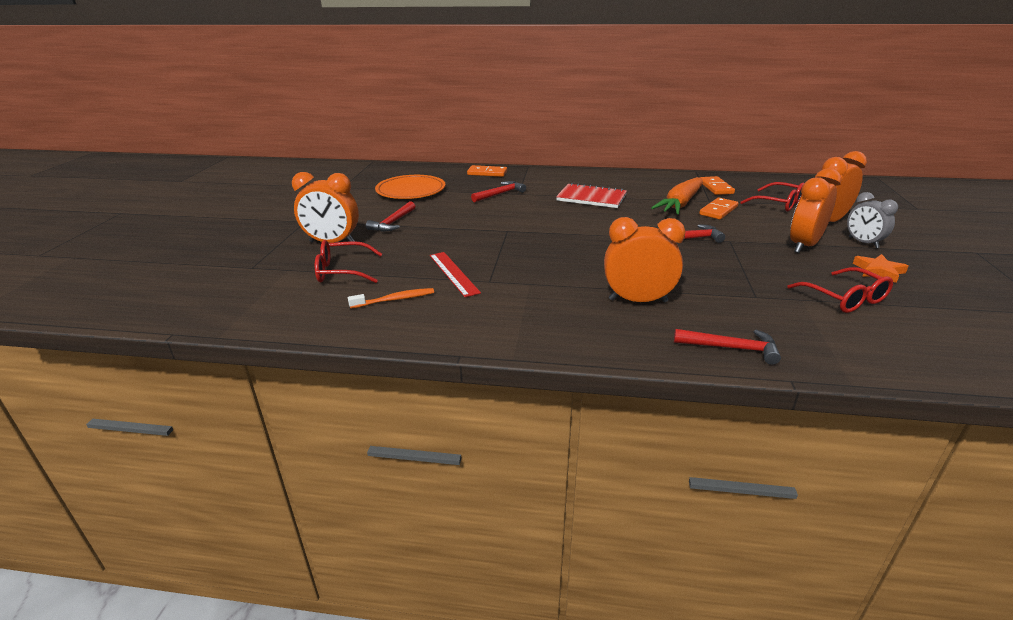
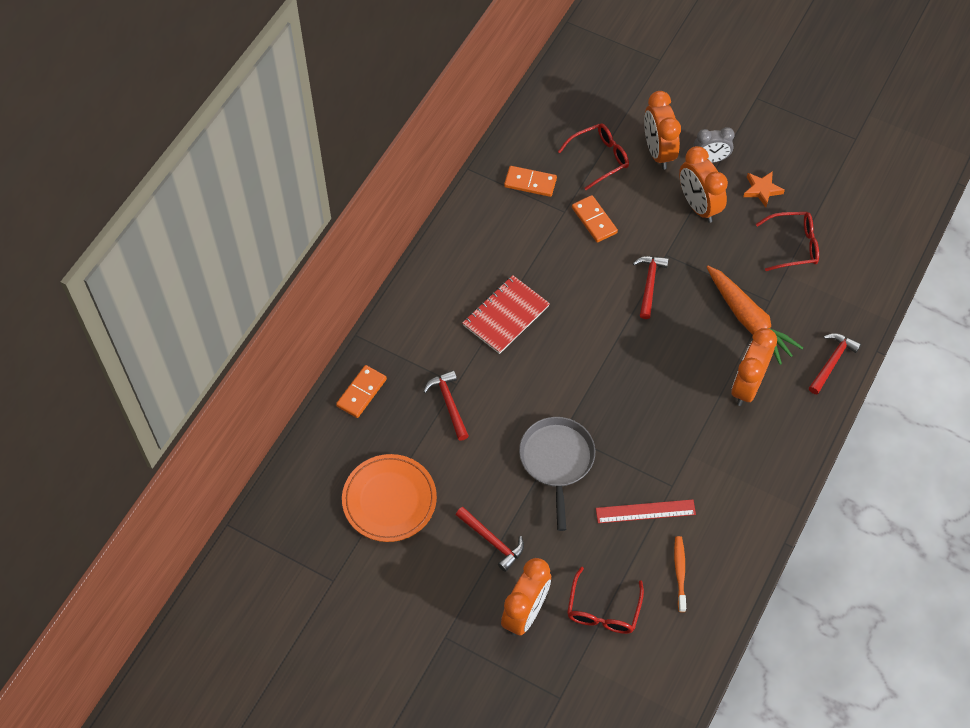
camera: 70 degrees left, 30 degrees up
(479, 232) = (557, 460): none -> grey pan
(680, 204) = (561, 242): orange carrot -> orange carrot (748, 319)

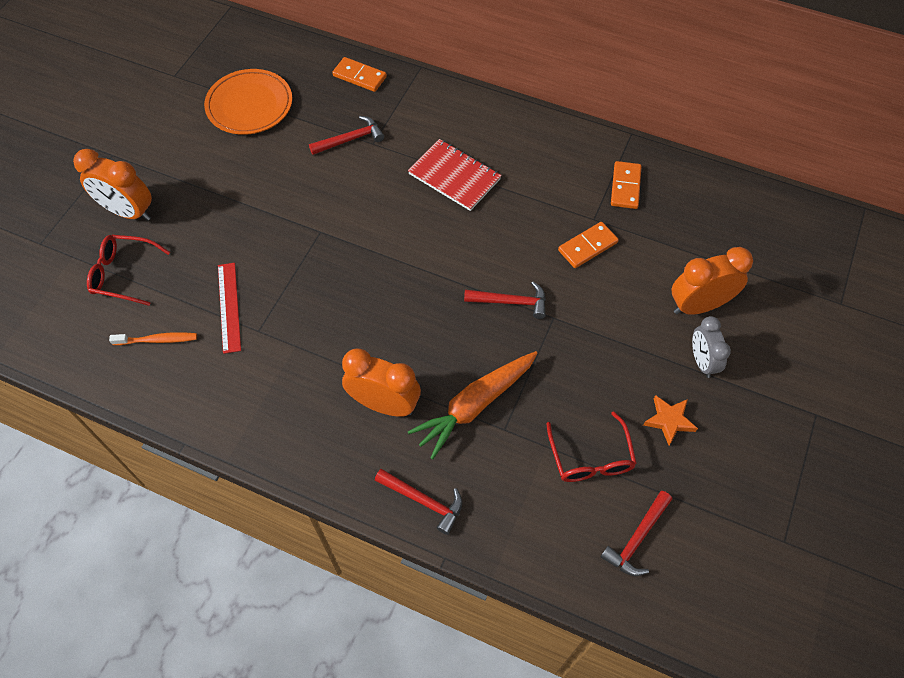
camera: 85 degrees right, 0 degrees up
(492, 541) = (204, 182): red hammer -> red hammer (637, 538)
(557, 460) = (289, 228): grey pan -> none
(599, 158) = (674, 248): red glasses -> none
(698, 206) = (629, 349): orange clock -> none

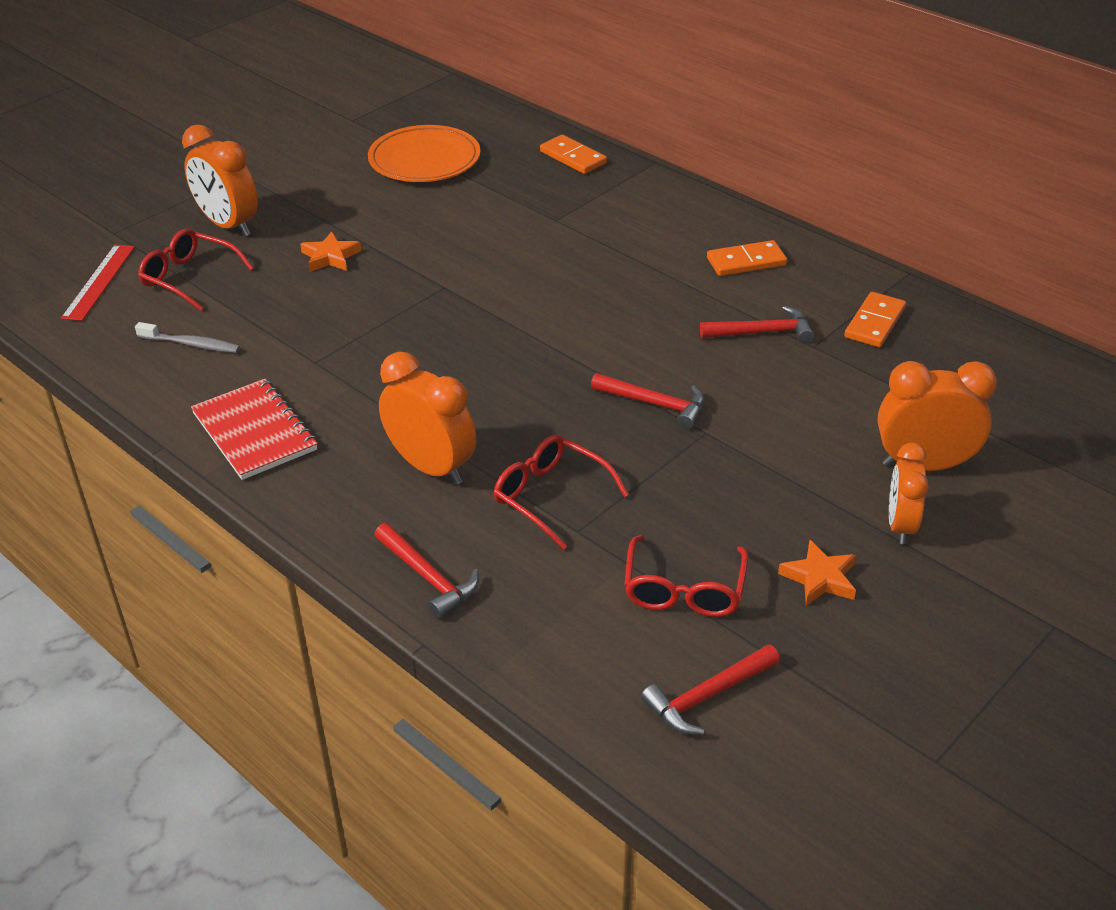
camera: 20 degrees right, 20 degrees down
(157, 340) = (191, 344): orange toothbrush -> grey toothbrush
(222, 224) = (330, 257): none -> orange star
(229, 307) = (293, 332): red ruler -> red ruler (99, 282)
(350, 139) = (529, 211): red hammer -> red hammer (762, 332)
(454, 176) = (644, 269): red notebook -> red notebook (255, 431)
(475, 405) = (551, 496): orange carrot -> red glasses
(587, 246) = (790, 371): orange domino -> orange domino (746, 261)
(702, 361) = (900, 525): grey clock -> orange clock

